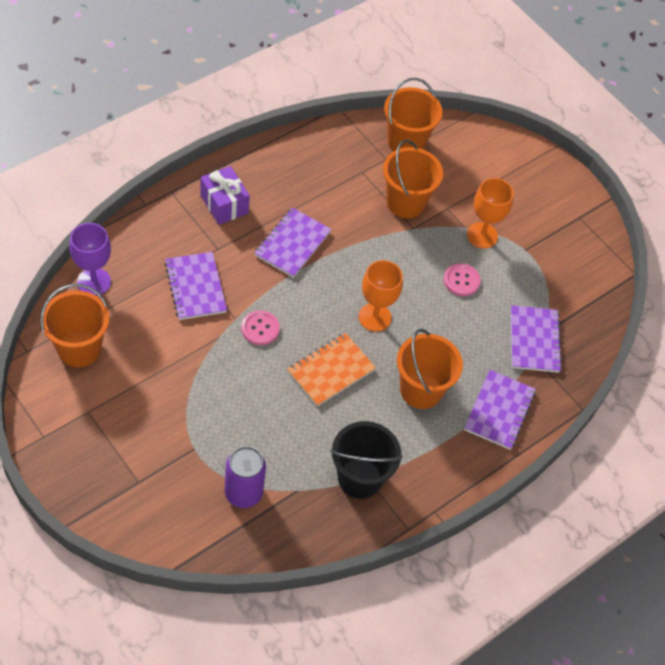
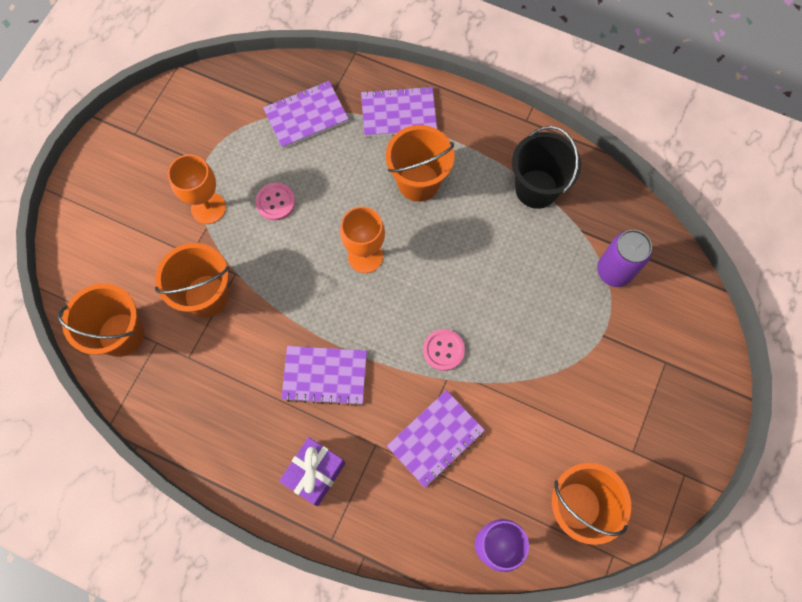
camera: 110 degrees left, 15 degrees up
(331, 370) = (448, 264): orange notebook -> none

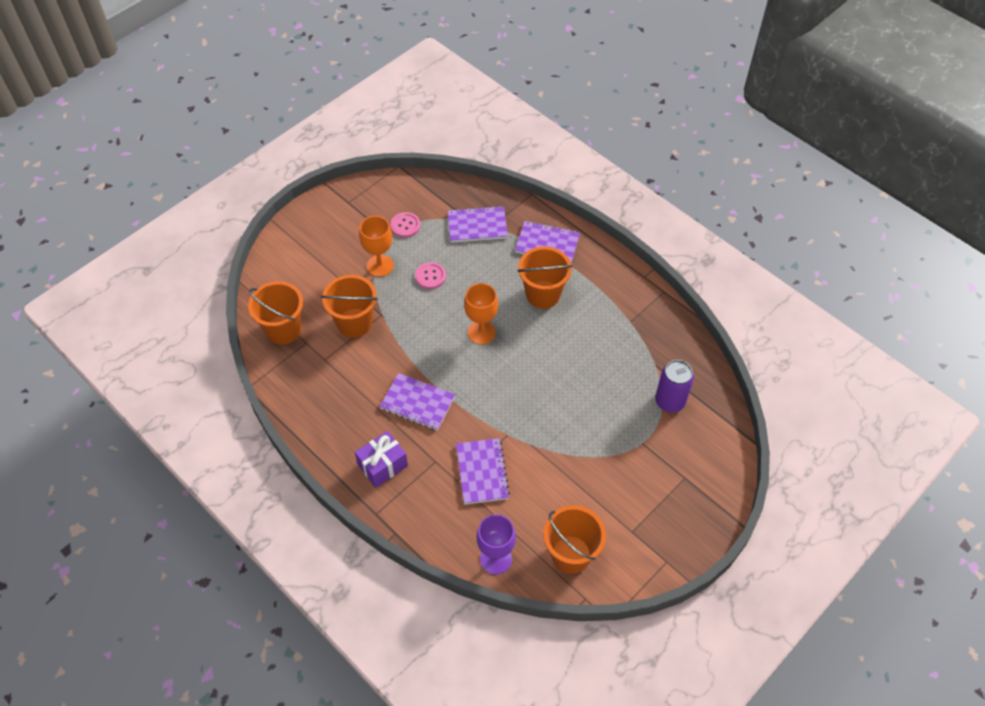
camera: 20 degrees right, 15 degrees down
(435, 439) = (482, 472): purple notebook -> purple notebook turned 75 degrees counterclockwise
(443, 350) = (513, 414): pink button -> pink button (405, 226)
(536, 189) = (632, 326): black bucket -> none

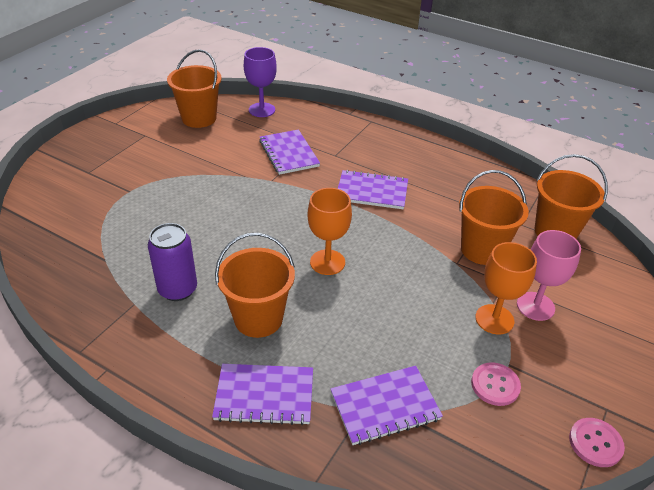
camera: 165 degrees right, 15 degrees down
(345, 270) = (535, 306): none -> pink goblet
(382, 465) = (381, 147): purple gift -> none
(430, 276) = (420, 317): pink button -> pink button (595, 443)
(670, 401) = (92, 228): purple can -> purple can (178, 289)

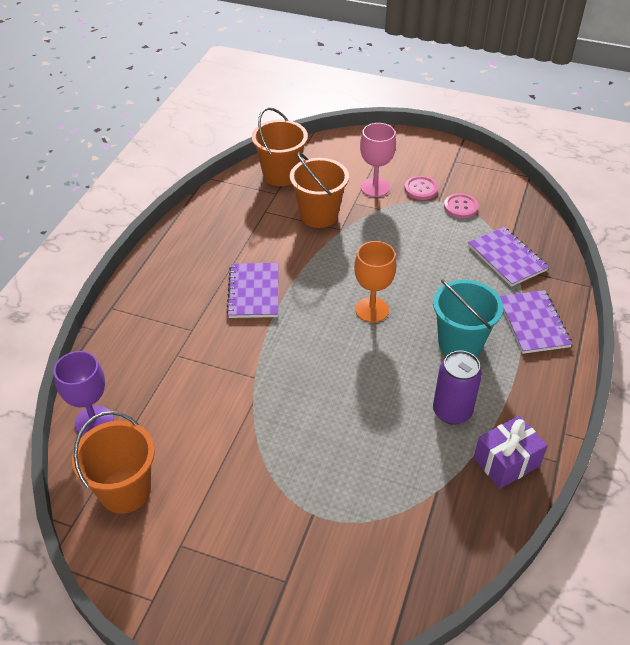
camera: 100 degrees left, 5 degrees up
(103, 312) = (506, 462): none -> purple gift
(258, 318) = (460, 343): orange bucket -> turquoise bucket
(288, 153) = (196, 372): purple notebook -> none
(494, 319) = (398, 208): orange goblet -> none
(595, 443) = (483, 167): pink button -> pink button (421, 189)

